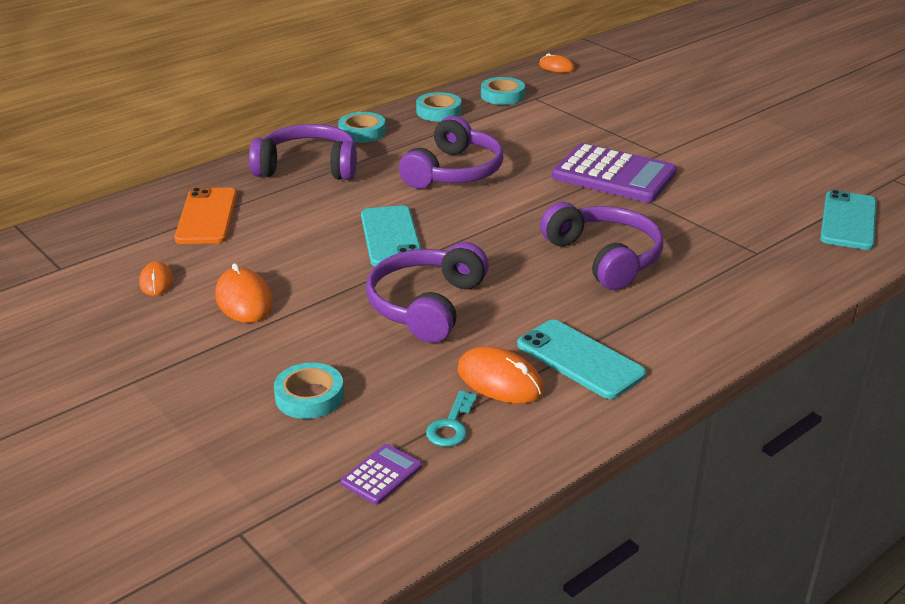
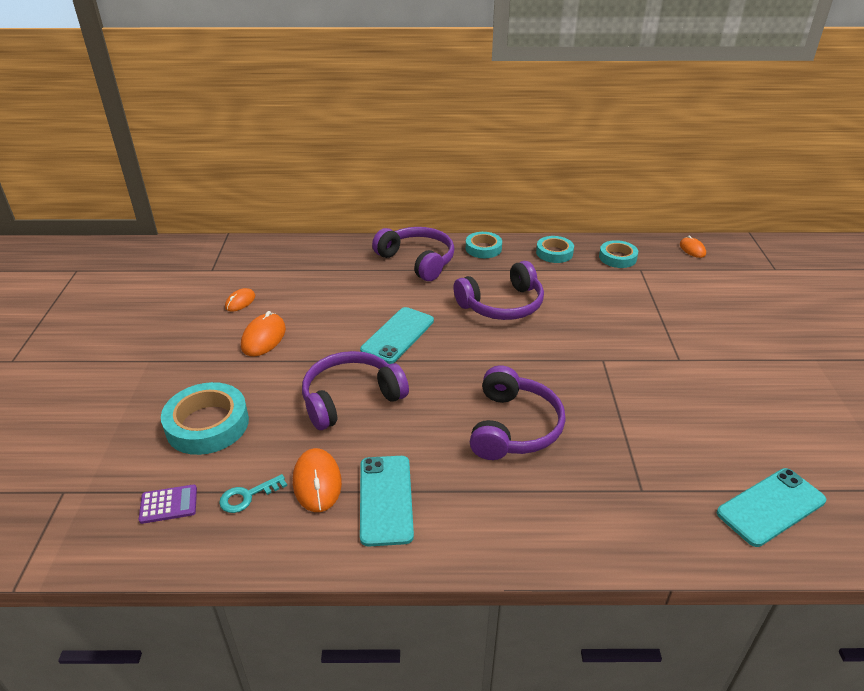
camera: 40 degrees right, 5 degrees up
(207, 216) = (319, 270): orange phone -> none
(309, 397) = (207, 424): turquoise tape -> turquoise tape, size x1.62
(614, 175) = (615, 361): purple calculator -> none

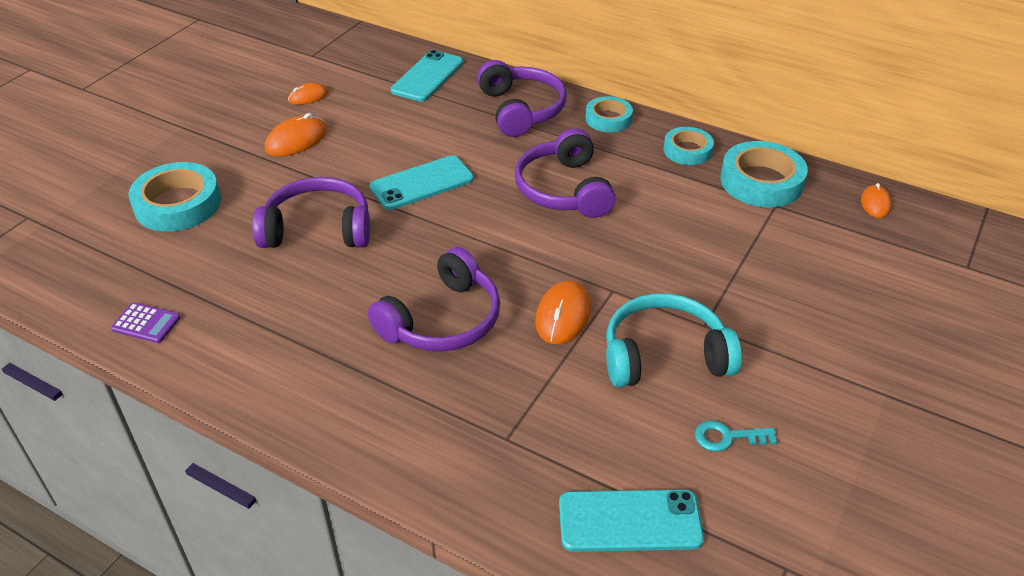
camera: 30 degrees right, 5 degrees up
(168, 504) = (89, 261): purple calculator -> purple calculator (146, 323)
(248, 496) = (153, 281): turquoise key -> turquoise key (727, 437)
(317, 482) = (217, 294): orange mouse -> orange mouse (563, 315)
(386, 499) = (259, 335): turquoise phone -> turquoise phone (427, 76)
(502, 305) = (563, 189): purple headphones -> purple headphones turned 75 degrees clockwise
(617, 258) = (761, 181): turquoise tape -> turquoise tape, size x1.62
(677, 389) = (664, 355): none -> turquoise headphones

